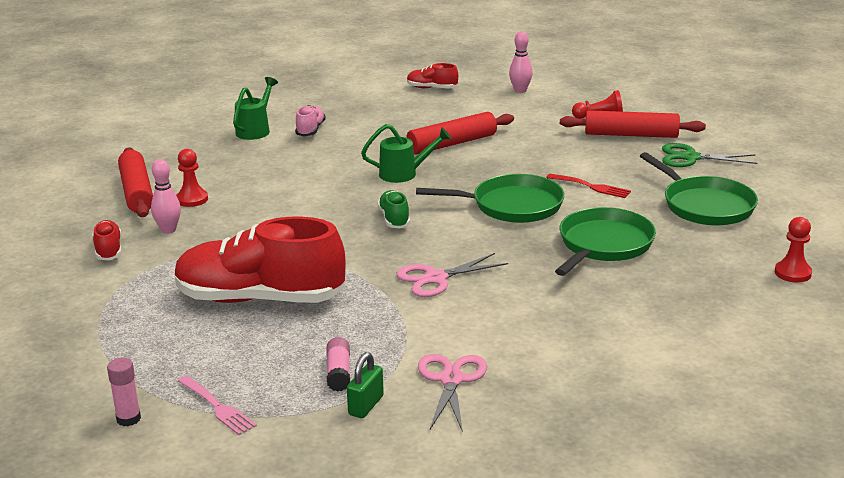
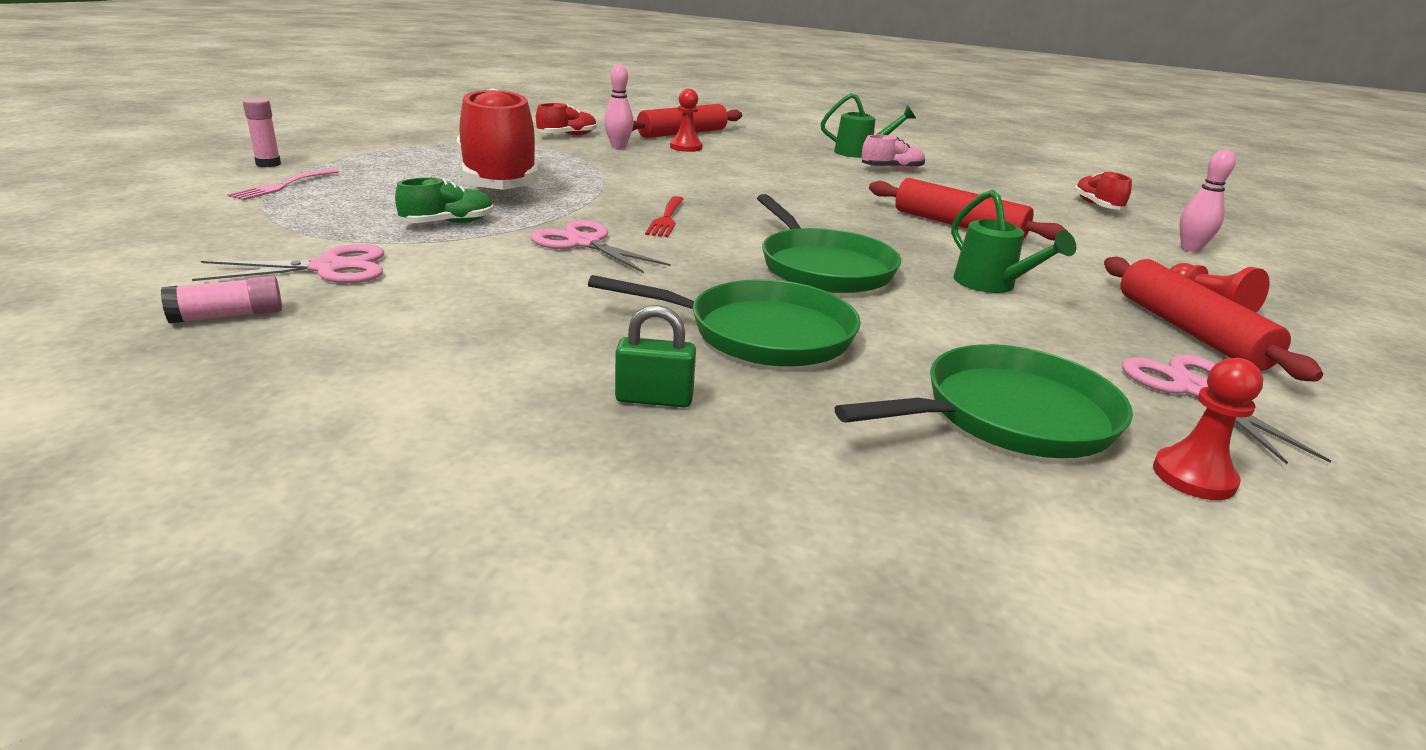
camera: 65 degrees right, 0 degrees up
(338, 373) = (347, 220): pink glue stick -> pink glue stick (228, 316)
(366, 405) = (274, 235): green padlock -> green padlock (654, 399)
(394, 219) = (720, 215): green shoe -> green shoe (448, 223)
(404, 174) = (841, 210): green watering can -> green watering can (991, 285)
(591, 187) = (950, 313): red fork -> red fork (666, 219)
(691, 157) = (1194, 390): green scissors -> pink scissors
(705, 206) = (1010, 415): green pan -> green pan turned 150 degrees counterclockwise
(792, 273) = (810, 543): red pawn -> red pawn (1193, 477)

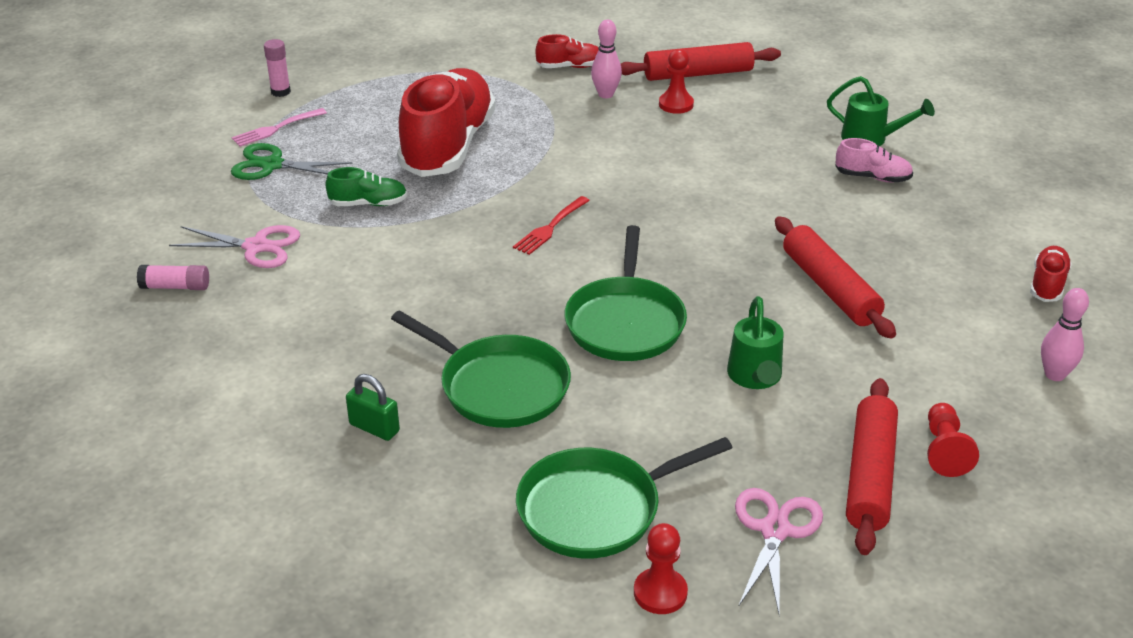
camera: 30 degrees right, 10 degrees up
(298, 209) = (272, 165): none -> green scissors
(584, 243) = (454, 250): pink scissors -> none
(1010, 415) = (595, 509): green pan -> green pan turned 150 degrees clockwise

